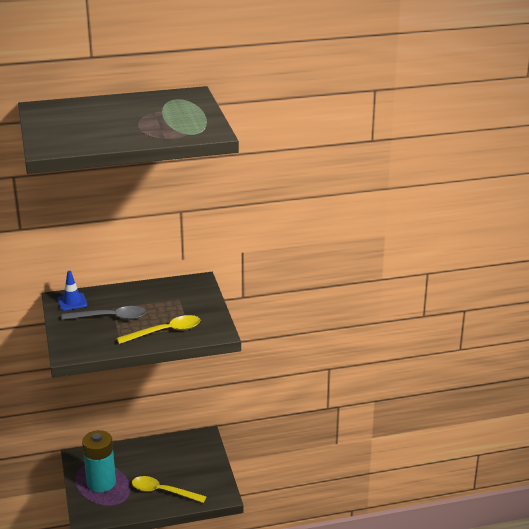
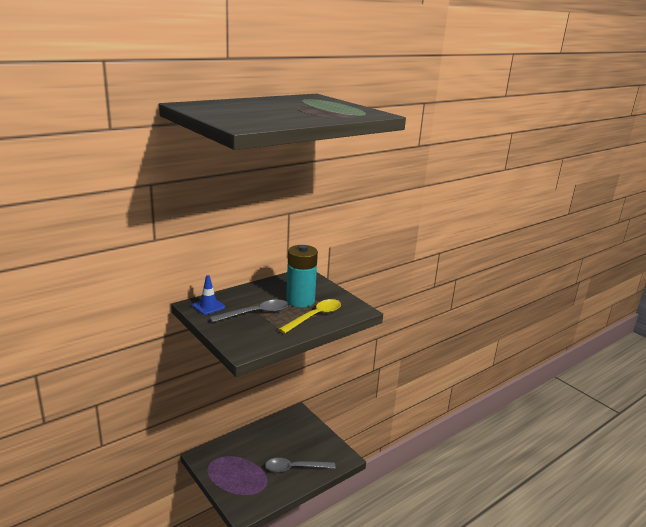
camera: 25 degrees left, 5 degrees down
(101, 483) = (236, 474): turquoise battery -> turquoise battery (300, 300)
(163, 491) = (295, 468): yellow spoon -> grey spoon

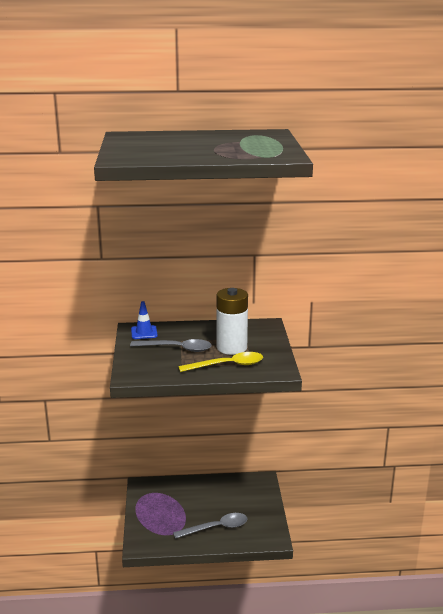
camera: 35 degrees right, 0 degrees up
(295, 468) = (216, 528): grey spoon -> grey spoon turned 135 degrees clockwise
(300, 300) = (231, 348): turquoise battery -> white battery

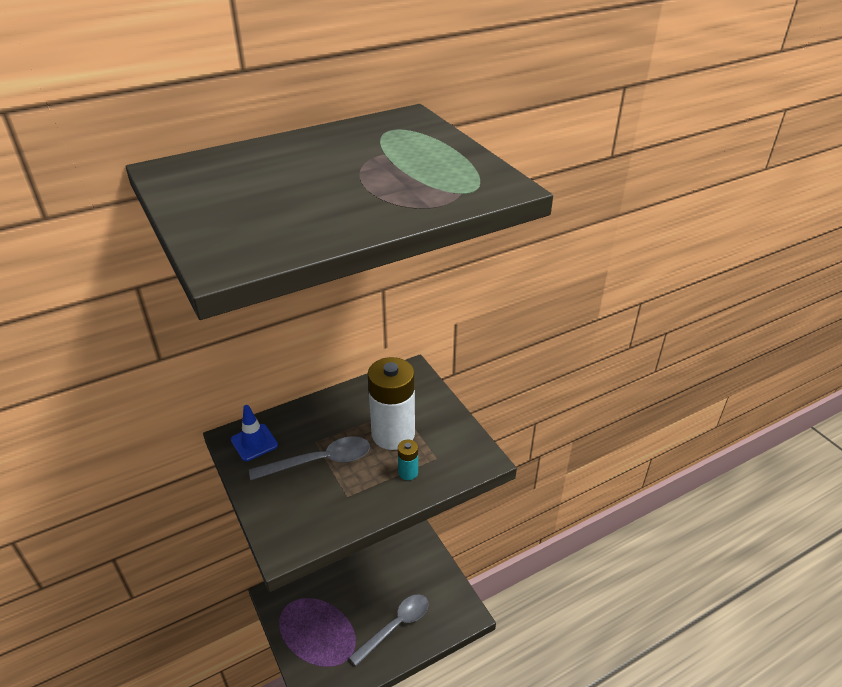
camera: 25 degrees left, 15 degrees up
(227, 365) = (408, 472): yellow spoon -> turquoise battery

